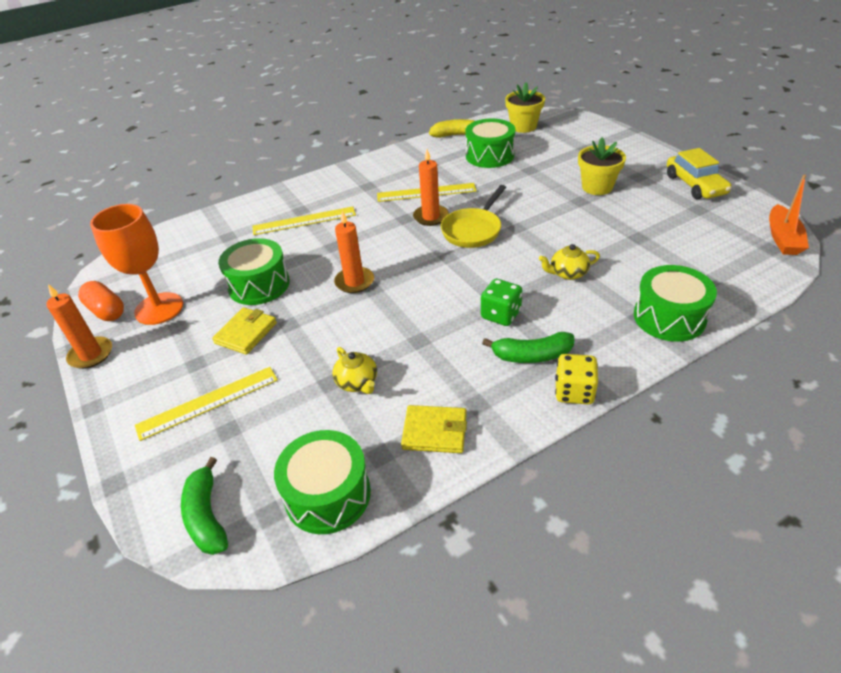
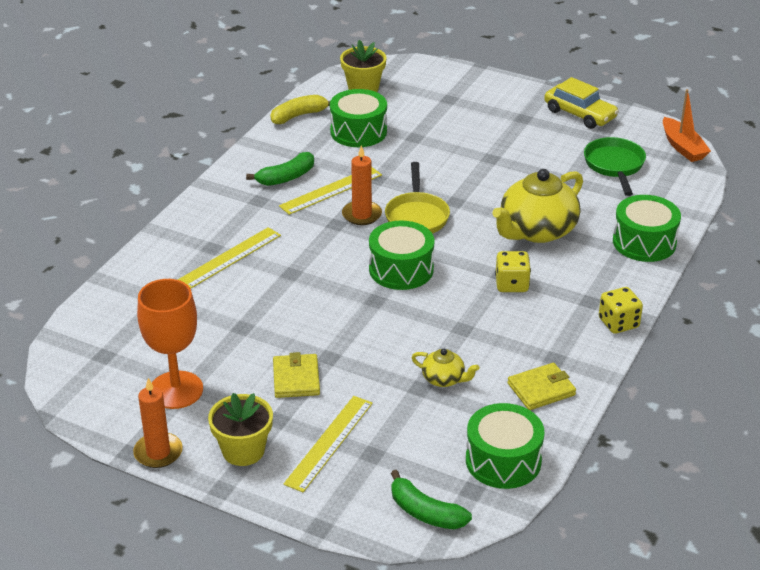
camera: 35 degrees left, 5 degrees down
(106, 311) = (119, 412): orange capsule -> none
(259, 285) = (256, 334): green drum -> green drum (401, 269)
(354, 282) = (351, 300): orange candle -> none
(501, 315) = (511, 284): green dice -> yellow dice
(532, 356) = (565, 308): green banana -> green banana (286, 177)
(567, 273) = (536, 231): yellow teapot -> yellow teapot, size x2.09
(597, 187) = (495, 139): yellow flower pot -> yellow flower pot (243, 450)
(694, 237) = (614, 166): none -> green pan

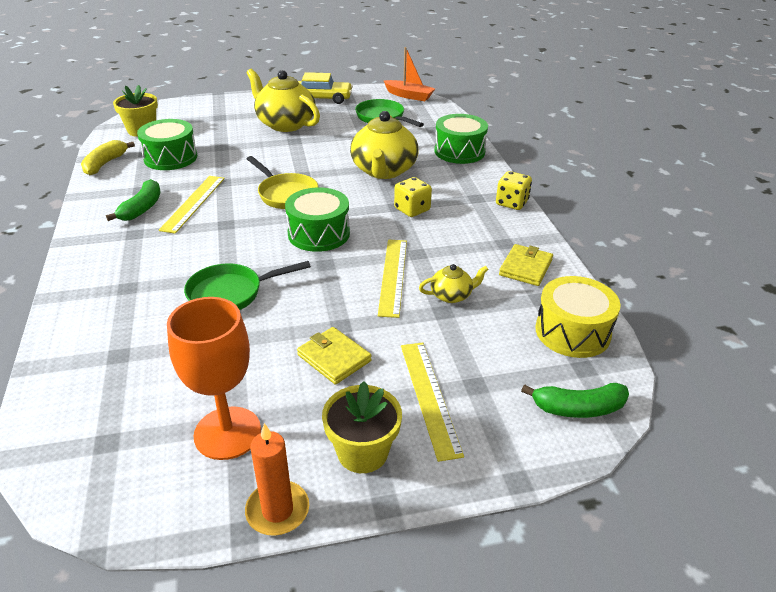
camera: 40 degrees left, 0 degrees up
(230, 257) = (155, 288): yellow ruler -> yellow ruler (393, 276)
(278, 289) = (231, 293): none -> green pan
(361, 215) = (240, 210): orange candle -> none
(503, 461) = (572, 332): green drum -> yellow drum
(504, 133) = (285, 124): none -> yellow teapot

